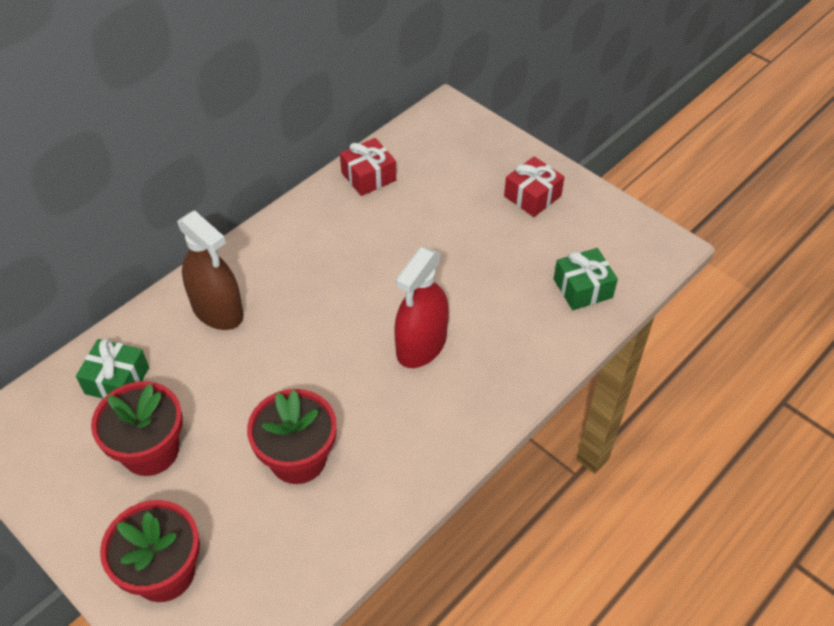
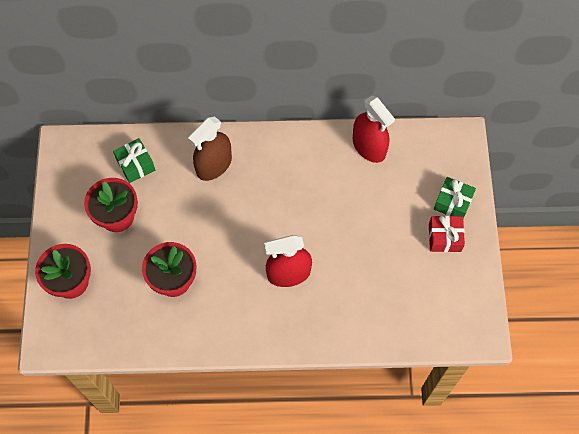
camera: 45 degrees right, 15 degrees up
(217, 310) = (214, 165): brown spray bottle -> brown spray bottle turned 45 degrees clockwise
(368, 176) = (369, 147): red gift -> red spray bottle
(582, 288) = (406, 317): green gift -> green gift (453, 203)

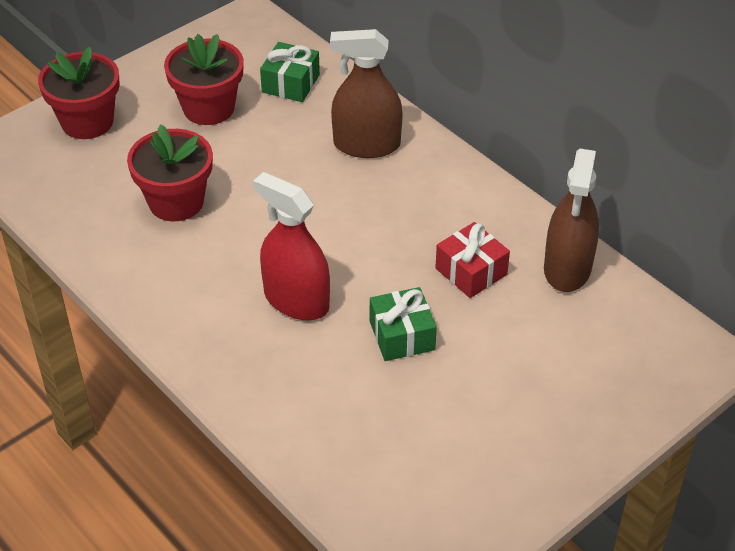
camera: 50 degrees right, 20 degrees down
(369, 147) = (567, 268): red spray bottle -> brown spray bottle
(444, 237) = (531, 433): red gift -> red gift (471, 271)
(453, 203) = (595, 408): green gift -> green gift (402, 335)

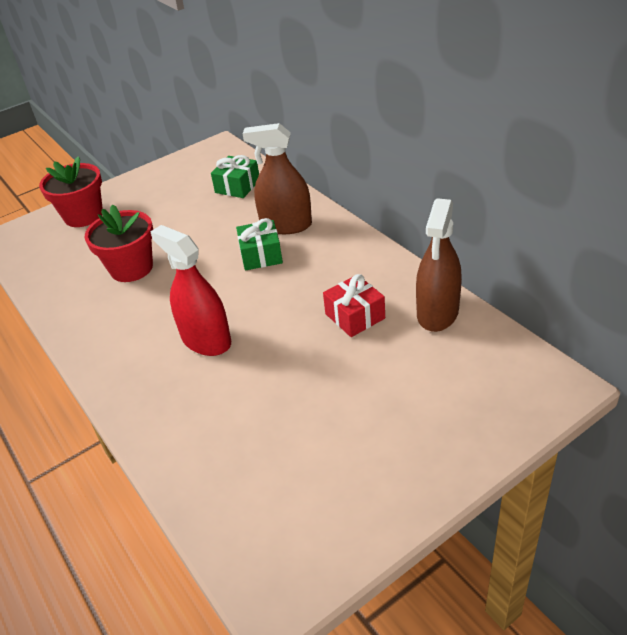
camera: 10 degrees right, 5 degrees down
(208, 108) = (173, 204): red flower pot -> none
(402, 335) = (288, 368): green gift -> green gift (261, 255)

